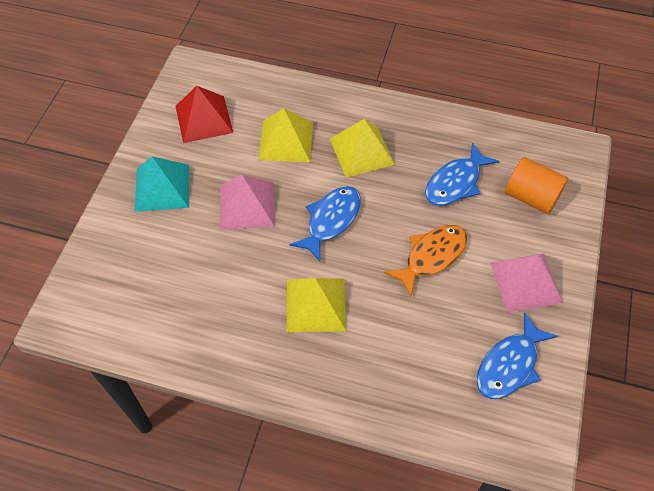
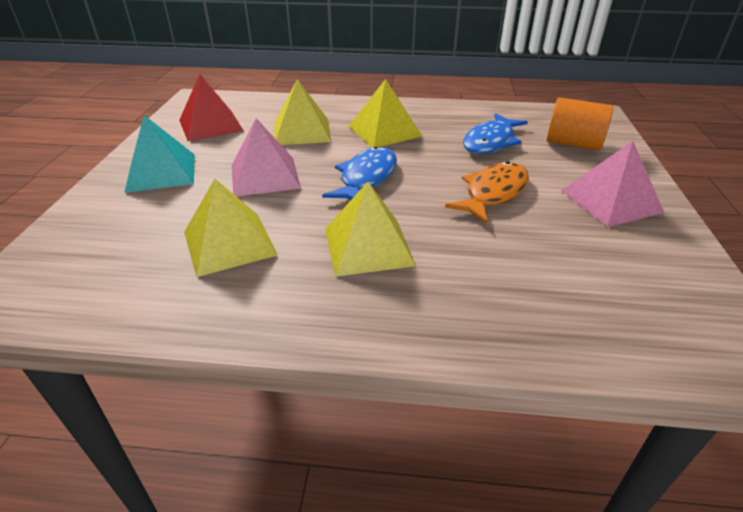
camera: 10 degrees left, 20 degrees down
(214, 285) = (229, 243): none -> yellow pyramid
(509, 365) = (644, 273): blue fish -> none

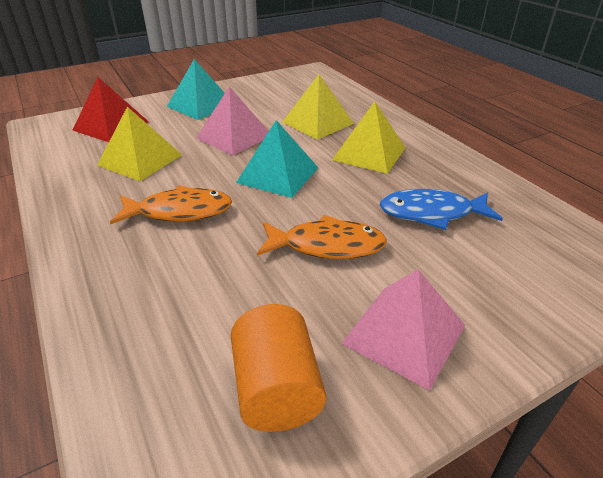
camera: 55 degrees right, 0 degrees up
(210, 125) = (280, 91): red pyramid -> red pyramid (111, 126)
(366, 178) = (278, 174): blue fish -> turquoise pyramid
(368, 246) = (179, 211): yellow pyramid -> orange fish
(573, 144) = (512, 270): orange cylinder -> orange cylinder (277, 389)

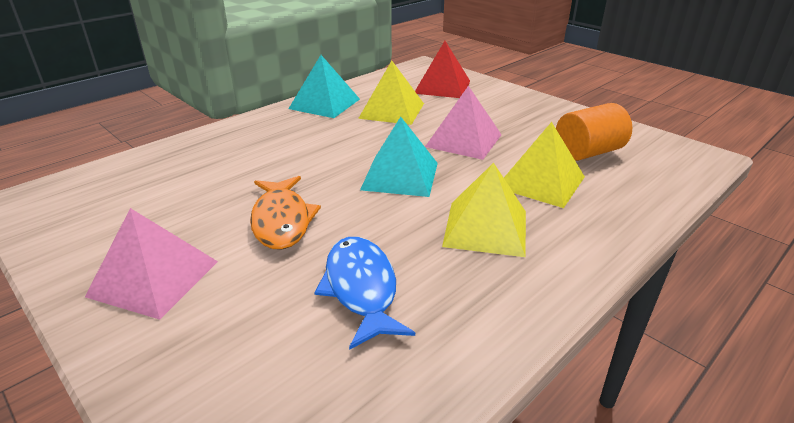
camera: 75 degrees right, 5 degrees down
(179, 211) = (318, 143): orange fish -> none
(201, 105) = (519, 111): turquoise pyramid -> turquoise pyramid (324, 104)
(277, 389) = (110, 221): orange cylinder -> orange cylinder (588, 152)

